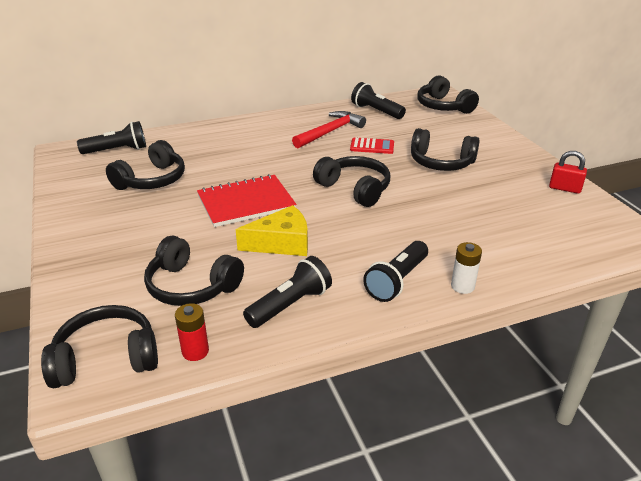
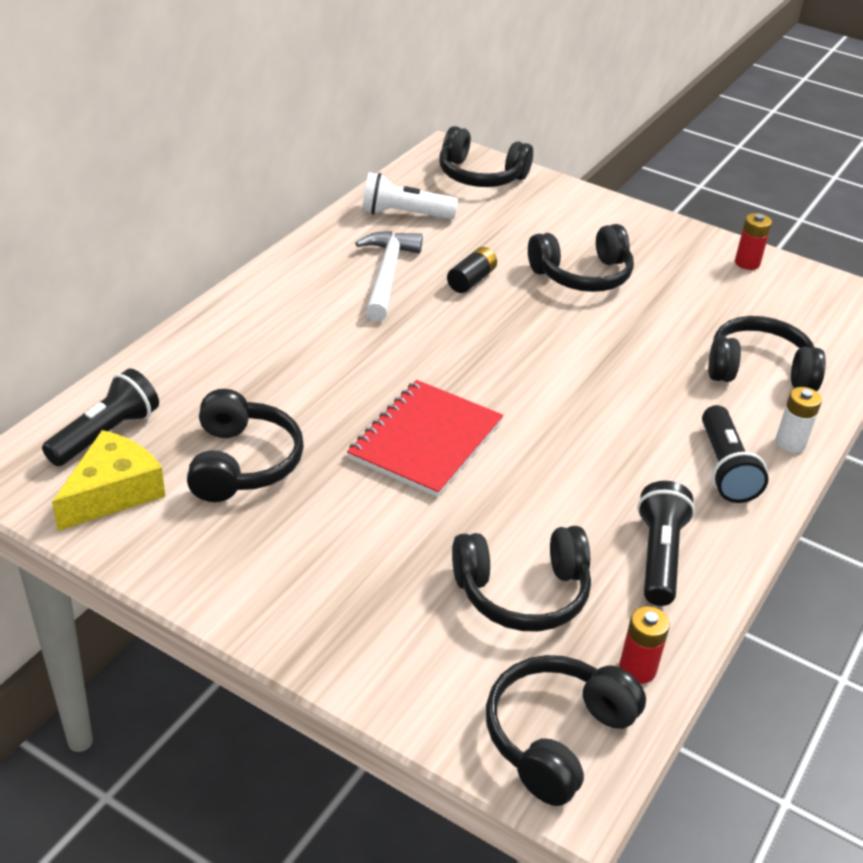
camera: 40 degrees left, 5 degrees up
(281, 243) = (547, 480): yellow cheese -> yellow cheese (113, 492)
(330, 132) = (386, 275): red hammer -> white hammer
(354, 189) = (532, 359): black headphones -> black headphones (759, 370)
(372, 146) = (471, 280): red calculator -> black battery
(376, 111) = (404, 214): black flashlight -> white flashlight
(564, 188) = (747, 263): red padlock -> red battery

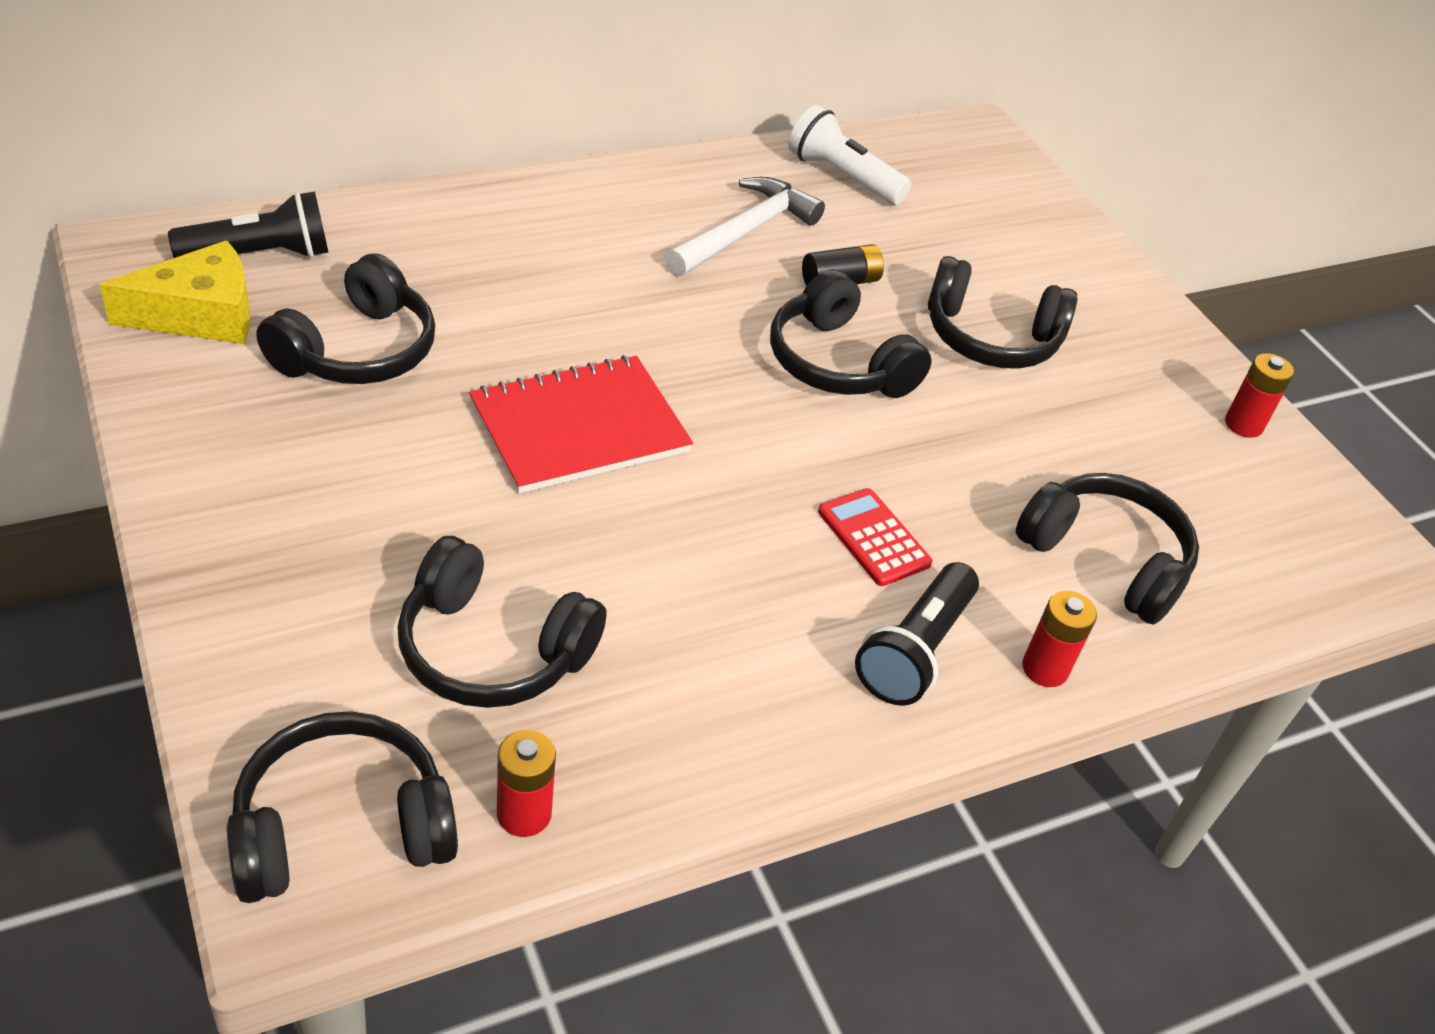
camera: 30 degrees right, 5 degrees up
(480, 175) = (989, 173): black headphones -> black headphones (837, 363)
(643, 419) = (873, 538): none -> red calculator
(659, 556) = (704, 704): black flashlight -> none
(790, 443) = (1045, 669): white battery -> red battery

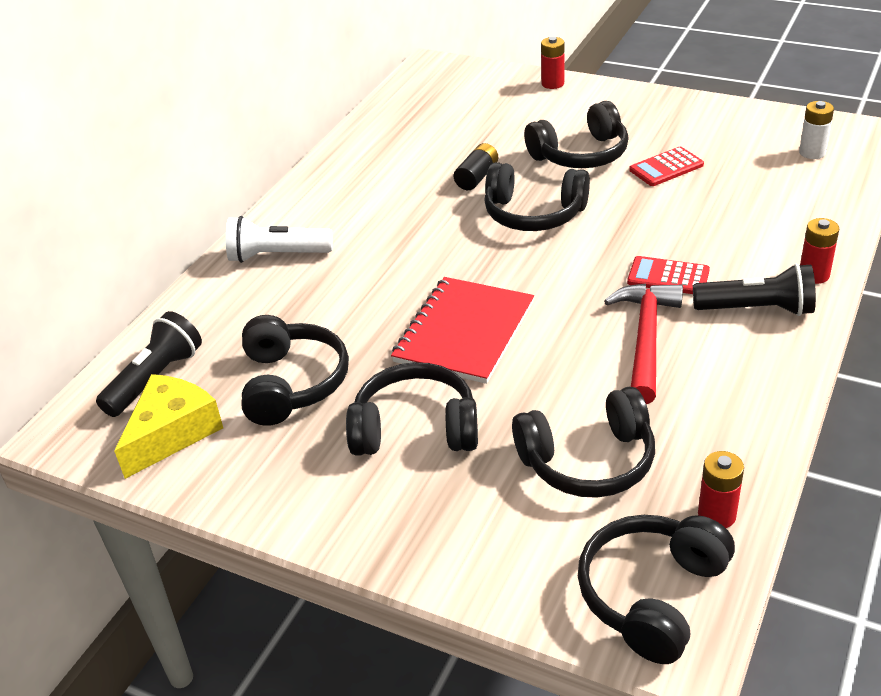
camera: 30 degrees left, 5 degrees down
(743, 581) = (645, 339): none -> red hammer
(744, 232) = (396, 186): white hammer -> none
(842, 177) = (401, 128): white flashlight -> white flashlight (277, 255)
(915, 650) = (757, 309): black flashlight -> black flashlight turned 75 degrees counterclockwise
(1066, 422) = (666, 167): none -> red calculator
(1105, 559) = (768, 212): black headphones -> black headphones (415, 428)
(1243, 425) = (733, 117): red battery -> red battery (552, 84)
(1278, 535) = (812, 152): none -> white battery

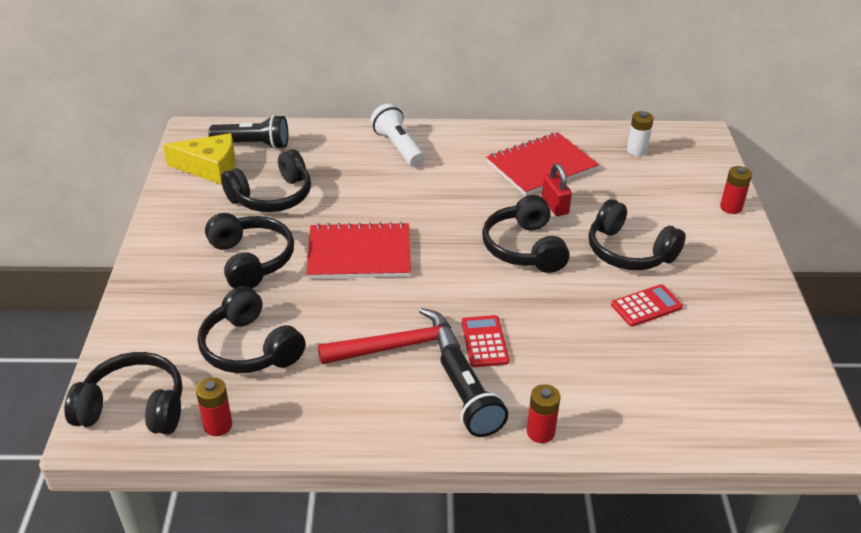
camera: 60 degrees right, 0 degrees up
(401, 167) = (541, 166): none -> red notebook
(477, 177) = (555, 206): black battery -> red padlock
(666, 167) = (646, 306): red calculator -> red calculator turned 120 degrees clockwise
(812, 152) = (748, 398): white battery -> white battery (636, 151)

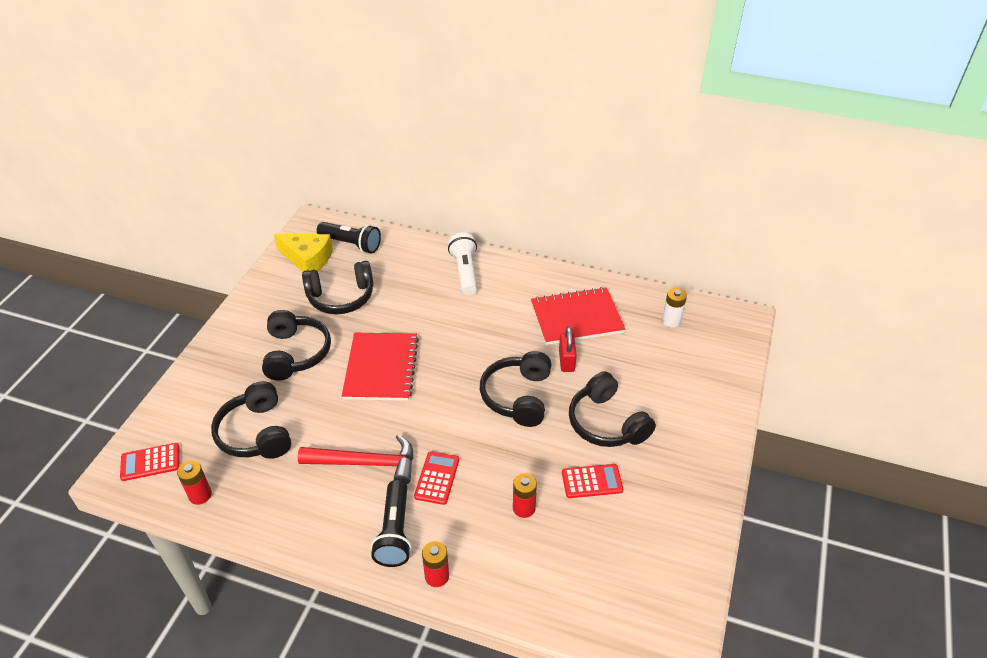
camera: 20 degrees right, 5 degrees up
(134, 408) = (150, 462): black headphones -> red calculator
(359, 254) = (381, 368): red notebook -> red notebook turned 75 degrees clockwise
(731, 207) = (726, 401): red battery -> red battery (524, 508)

